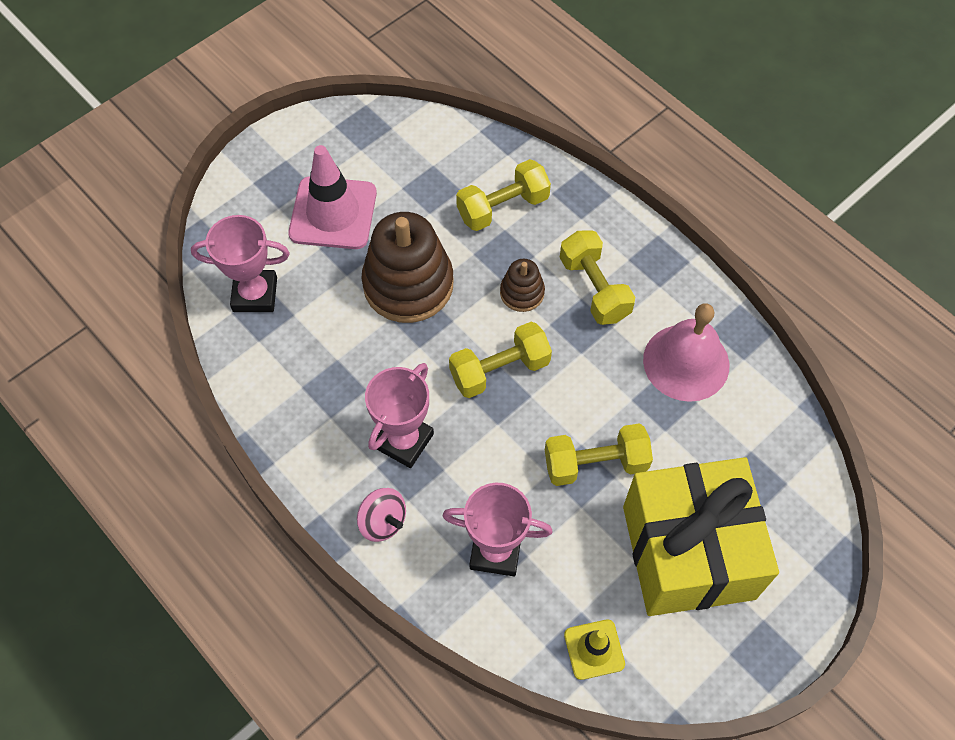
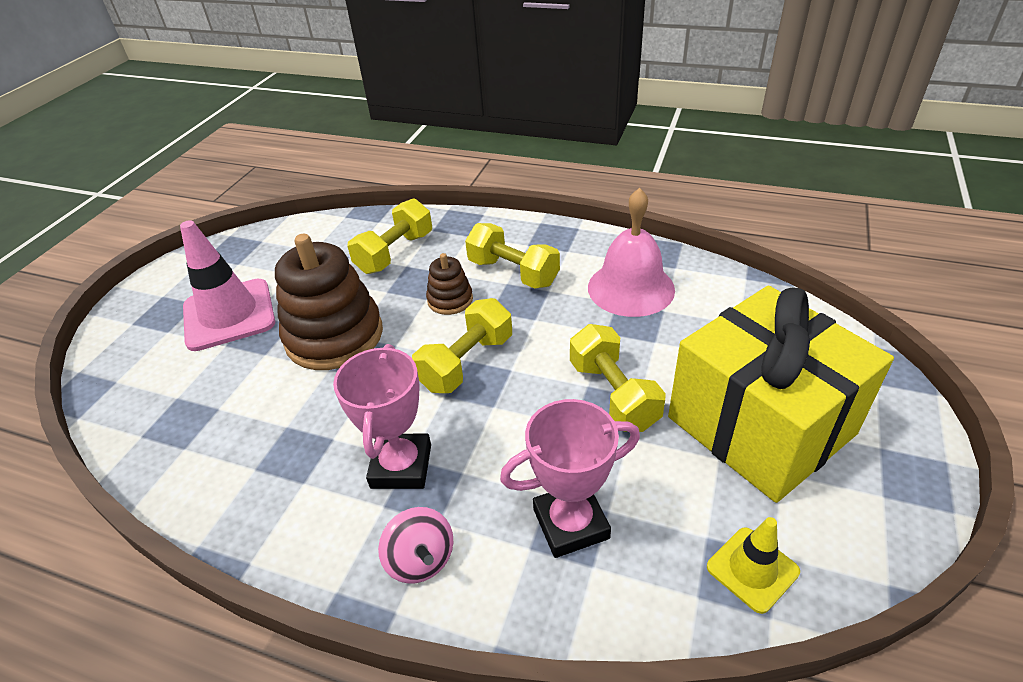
camera: 25 degrees left, 20 degrees down
(255, 294) = (165, 409): pink trophy -> none
(383, 522) = (420, 560): pink spinning top -> pink spinning top turned 45 degrees clockwise
(595, 463) = (613, 395): yellow dumbbell -> yellow dumbbell turned 75 degrees counterclockwise

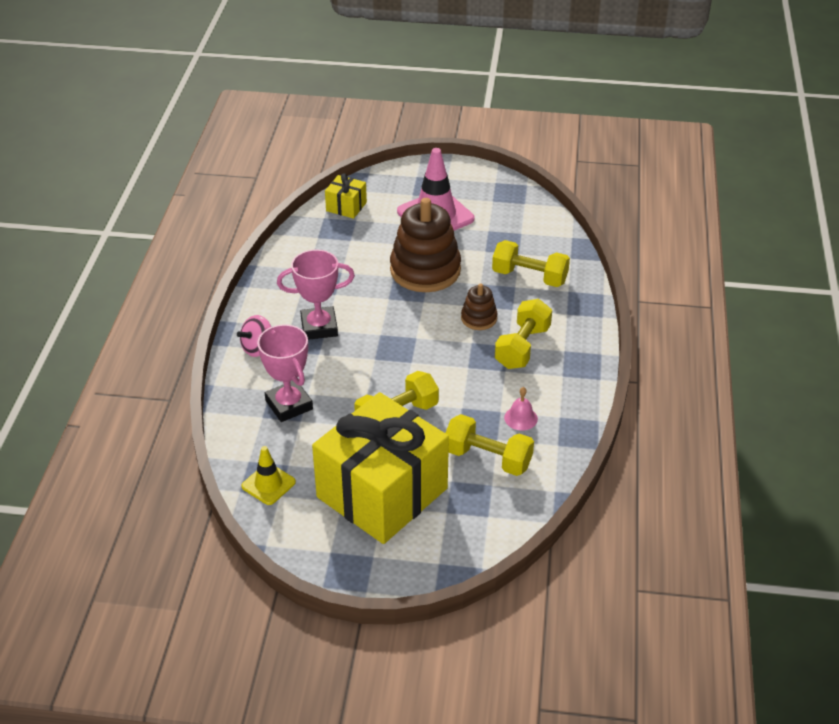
camera: 75 degrees right, 0 degrees up
(136, 405) = (346, 206): none -> yellow gift
(466, 363) = (413, 339): yellow dumbbell -> yellow dumbbell (488, 458)
(631, 288) = (520, 418): pink bell -> pink bell, size x0.45

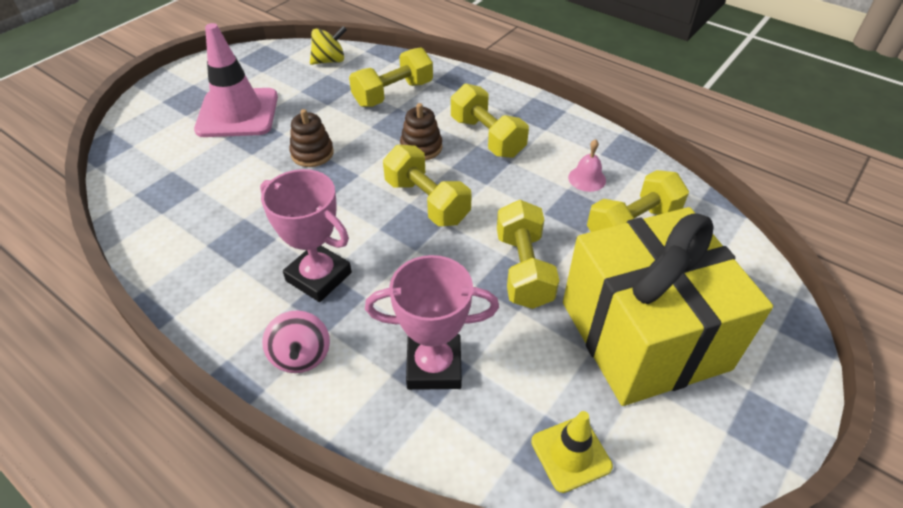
camera: 60 degrees left, 5 degrees up
(319, 327) = (318, 277): pink trophy -> pink trophy turned 75 degrees counterclockwise
(346, 206) = (140, 169): yellow gift -> none
(424, 345) = (427, 201): none -> yellow dumbbell
(425, 270) = (312, 153): brown stacking toy -> brown stacking toy, size x0.49
(539, 226) = (330, 61): none -> yellow spinning top

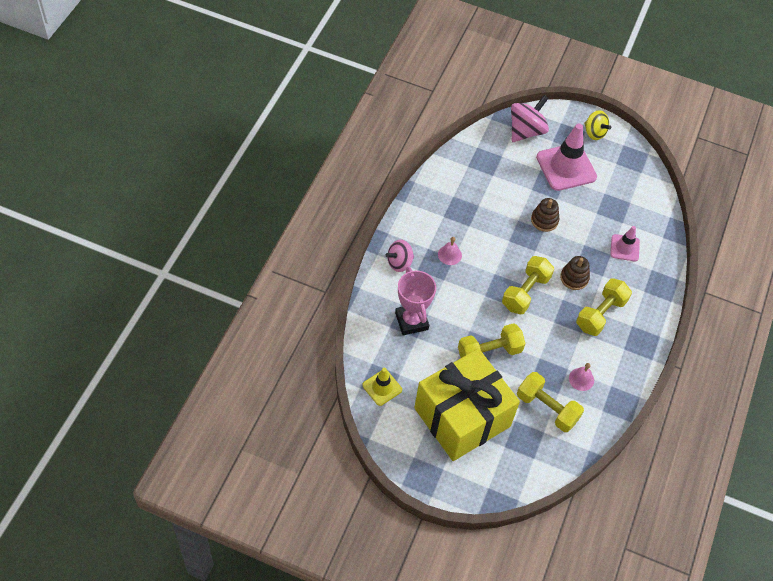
camera: 70 degrees right, 10 degrees up
(148, 136) = (526, 131): none -> pink spinning top
(318, 277) = (449, 255): pink trophy -> pink bell
(330, 61) = (646, 199): yellow spinning top -> yellow spinning top (594, 133)
(393, 94) = (624, 248): yellow dumbbell -> pink traffic cone

